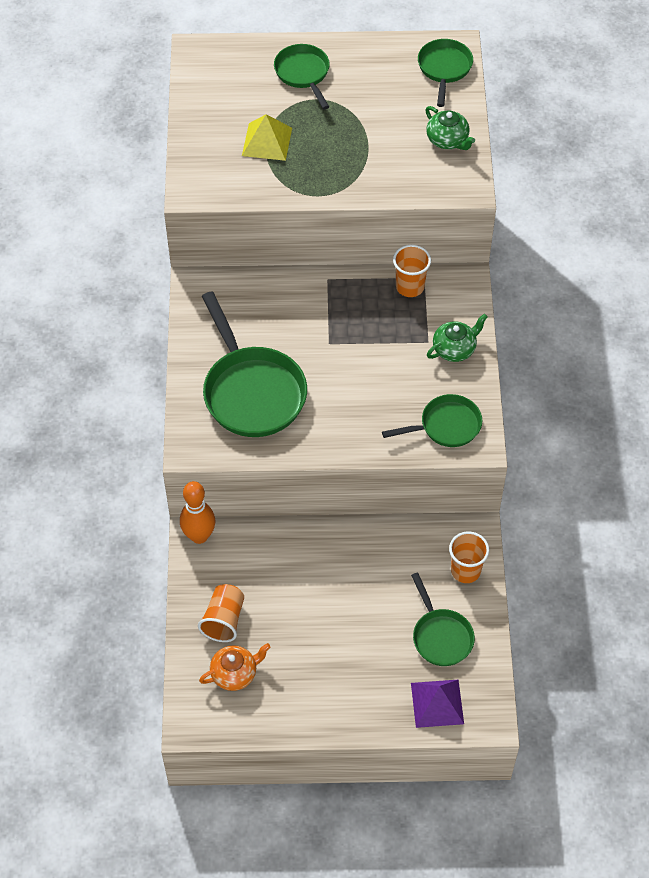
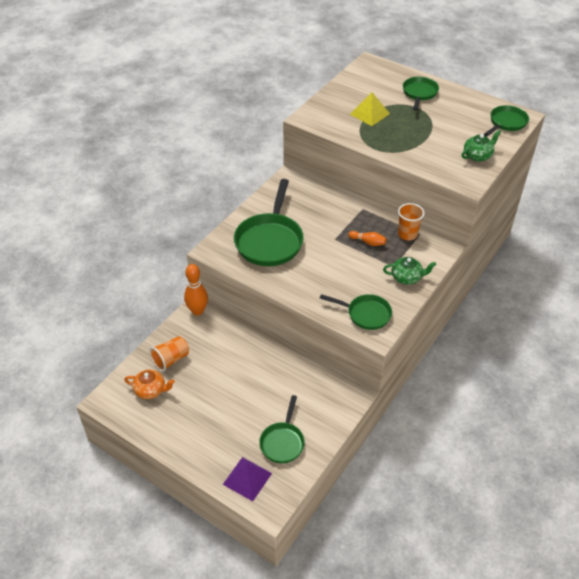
camera: 35 degrees right, 10 degrees down
(372, 325) = (368, 242): none -> orange bowling pin
(448, 140) = (477, 156): green teapot -> green teapot turned 120 degrees counterclockwise
(465, 571) = (329, 414): orange cup -> none

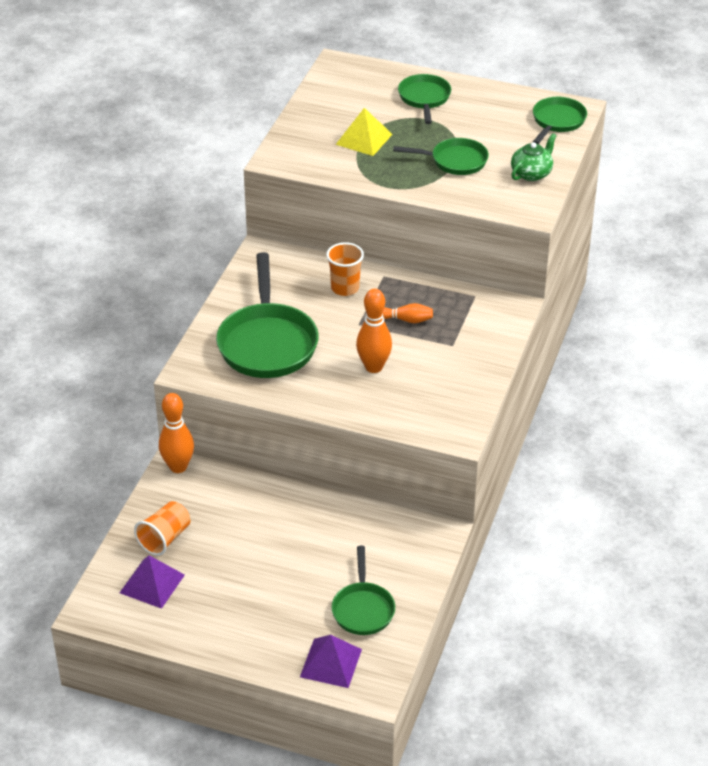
camera: 15 degrees left, 5 degrees down
(151, 390) = (152, 583): orange teapot -> purple pyramid
(334, 271) = (373, 367): none -> orange bowling pin
(366, 314) = (435, 413): green pan -> green pan (455, 161)
(407, 234) = (458, 299): orange cup -> orange cup (345, 288)
(407, 278) = (475, 356): green teapot -> none

